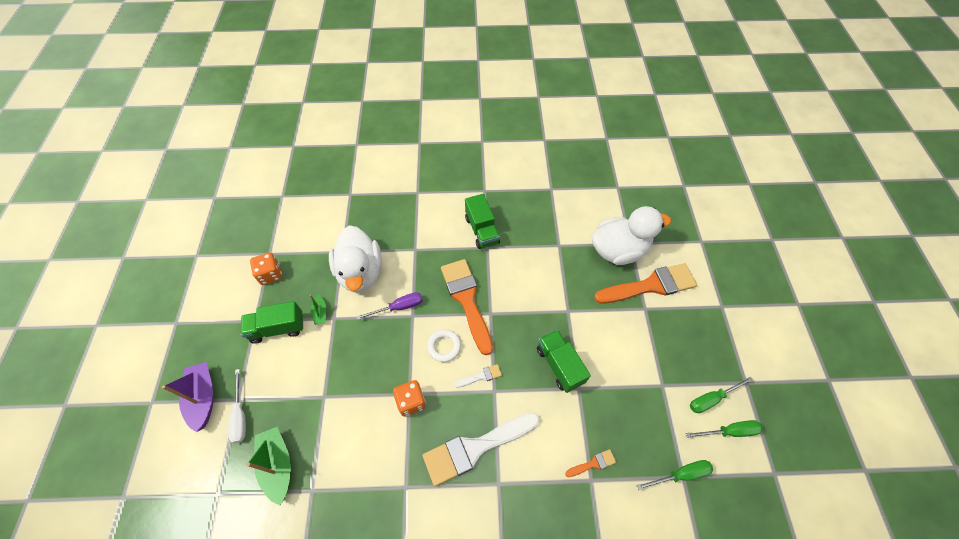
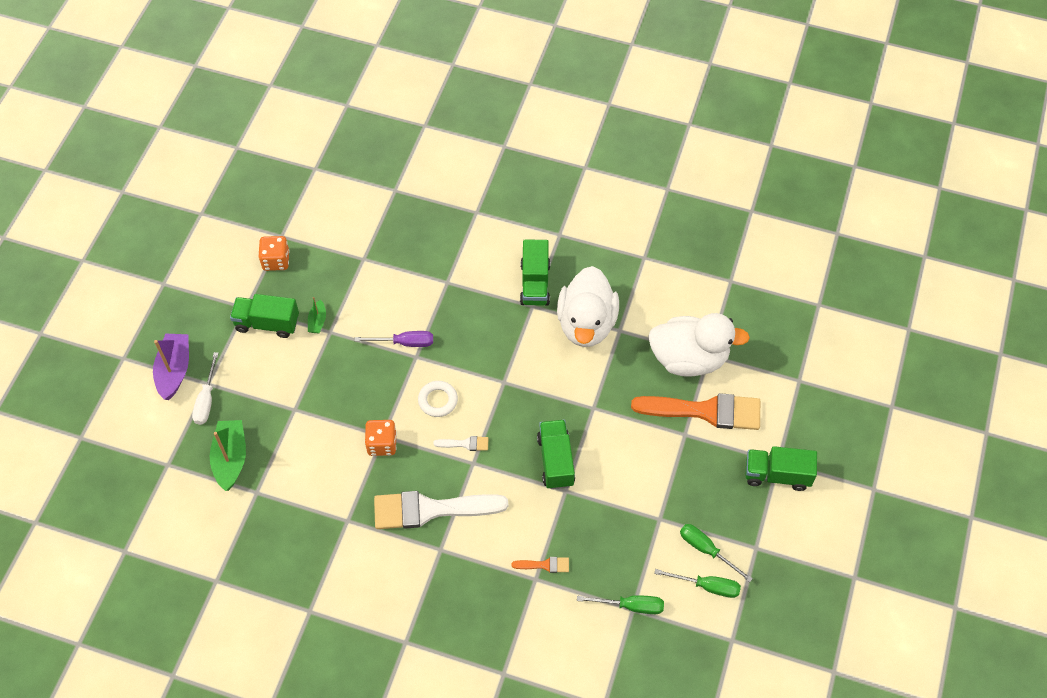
camera: 20 degrees right, 0 degrees up
(360, 272) = (375, 290): white duck -> white duck (586, 324)
(466, 300) = (483, 359): orange brush -> none
(711, 399) = (706, 550): green screwdriver -> green screwdriver turned 45 degrees clockwise
(727, 317) = (777, 475): none -> green truck

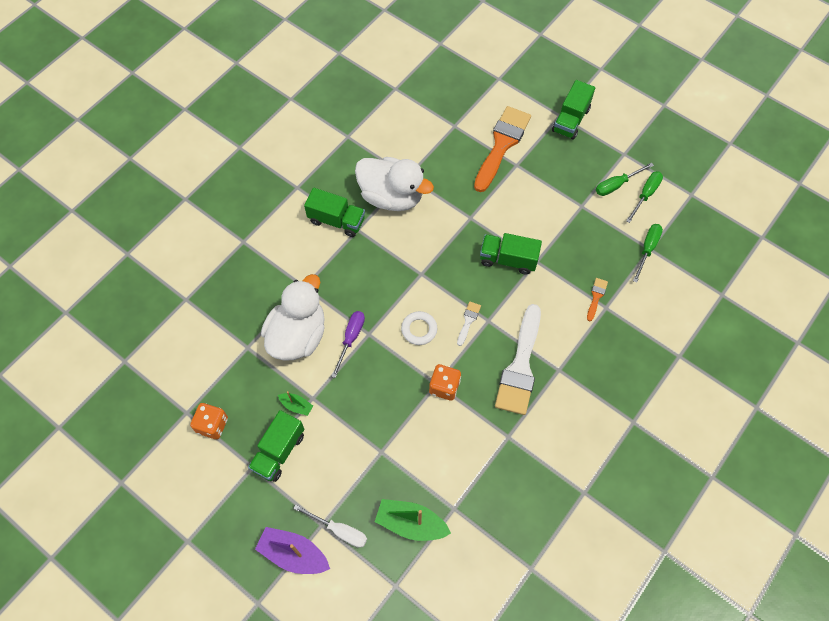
camera: 70 degrees left, 5 degrees up
(689, 359) = (452, 139): white duck -> white duck (298, 335)

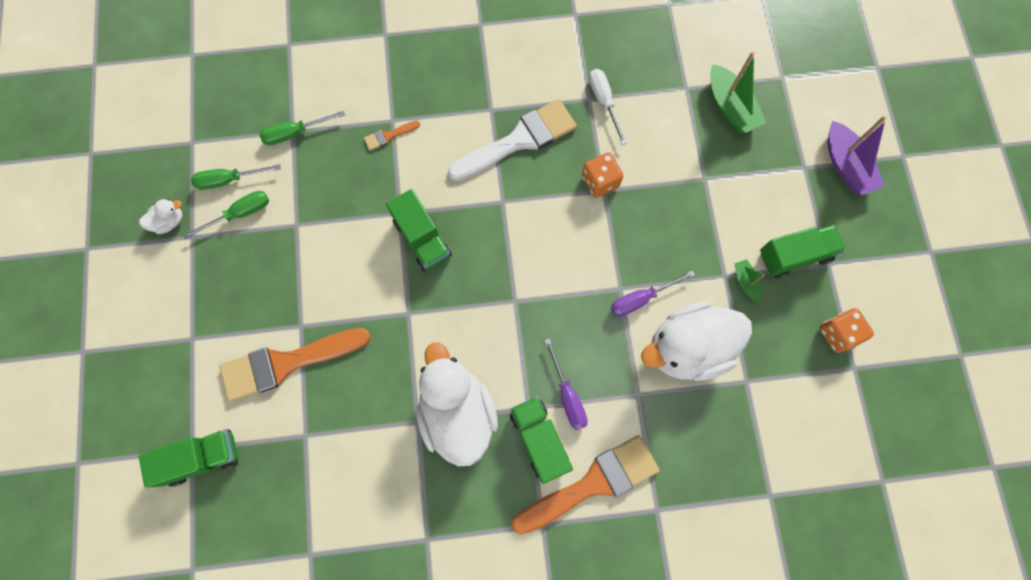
camera: 135 degrees left, 10 degrees up
(289, 225) = (592, 483): none -> orange brush
(339, 530) = (793, 151): white screwdriver -> white screwdriver (604, 102)
(342, 253) = (567, 395): none -> purple screwdriver
(419, 329) = (571, 250): white ring -> none
(468, 321) = (520, 217): white brush -> none
(570, 120) = (189, 323): green truck -> green truck (202, 458)
(616, 185) = (240, 214): green screwdriver -> green screwdriver turned 45 degrees counterclockwise
(644, 150) = (169, 221): none -> white duck

